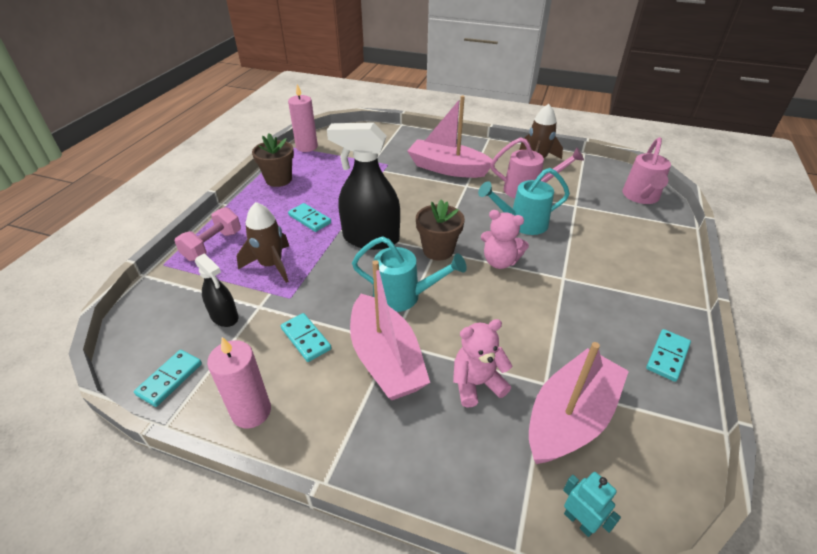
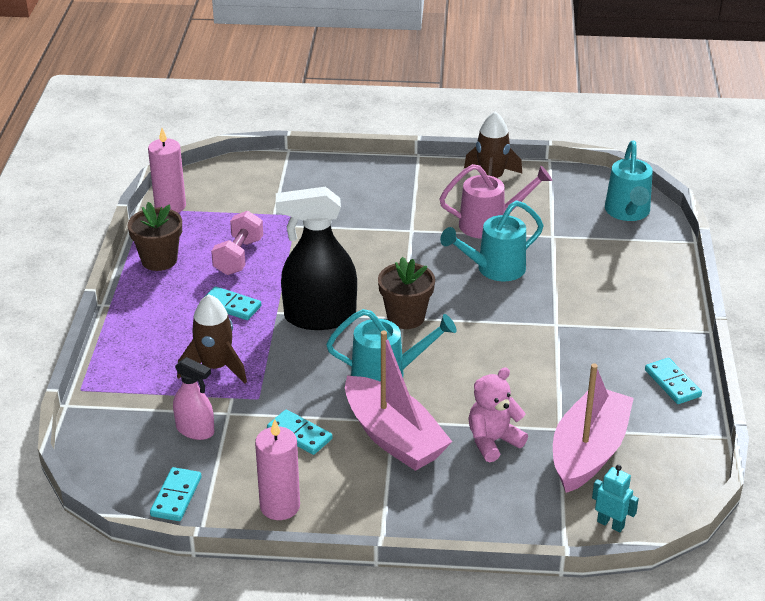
camera: 15 degrees left, 5 degrees down
(213, 245) = (128, 358): pink dumbbell -> pink dumbbell (238, 257)
(224, 316) = (195, 430): black spray bottle -> pink spray bottle
(447, 168) = (378, 209): pink boat -> none
(500, 261) = (481, 318): pink teddy bear -> none
(641, 197) = (628, 212): pink watering can -> turquoise watering can
(667, 356) = (672, 383): turquoise domino -> turquoise domino turned 45 degrees counterclockwise

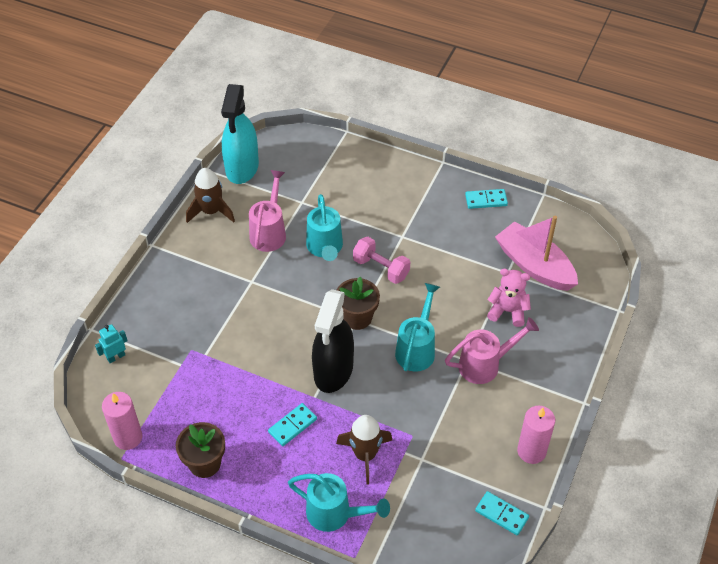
camera: 70 degrees left, 15 degrees up
(195, 430) = (433, 485): pink spray bottle -> none
(238, 257) = (229, 404): pink dumbbell -> pink dumbbell (381, 268)
(299, 434) = (462, 420): turquoise domino -> none
(393, 437) = (484, 365): pink boat -> pink watering can
(493, 441) = (508, 311): pink teddy bear -> pink teddy bear turned 120 degrees clockwise
(571, 182) = (242, 167): none -> turquoise spray bottle
(610, 524) = (600, 278): turquoise robot -> turquoise robot (116, 357)
(628, 212) = (295, 151): turquoise watering can -> turquoise watering can (334, 514)

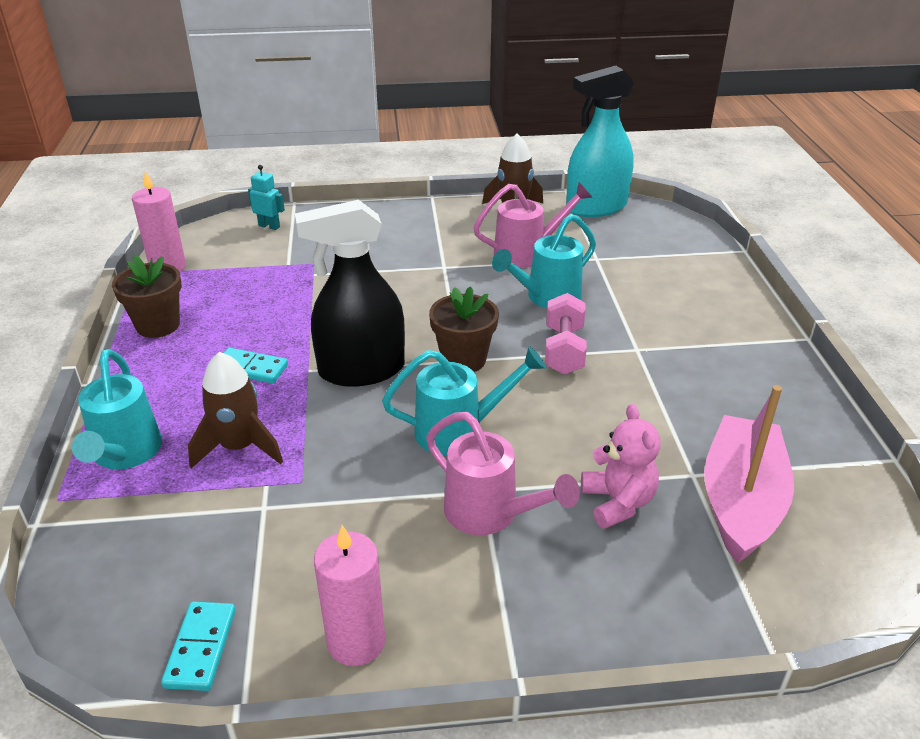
camera: 60 degrees right, 15 degrees down
(486, 200) = (797, 401): turquoise domino -> none

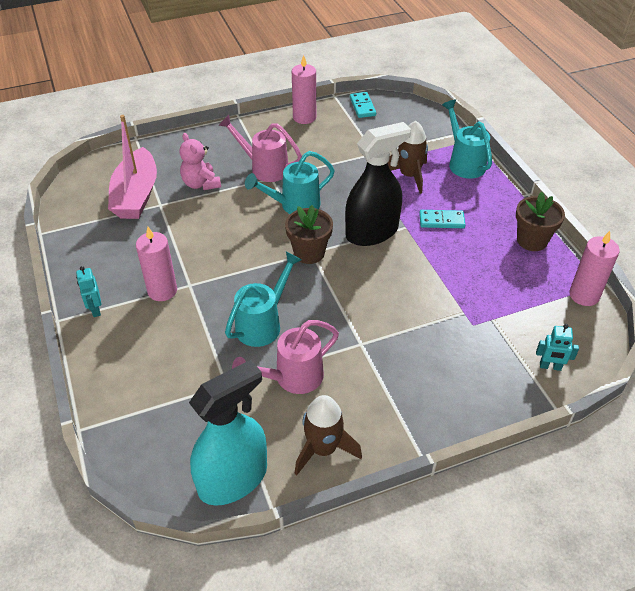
camera: 165 degrees right, 10 degrees up
(564, 350) = (242, 273): pink dumbbell -> none
(674, 348) = (162, 290): none -> pink candle
(760, 341) = (95, 309): none -> turquoise robot

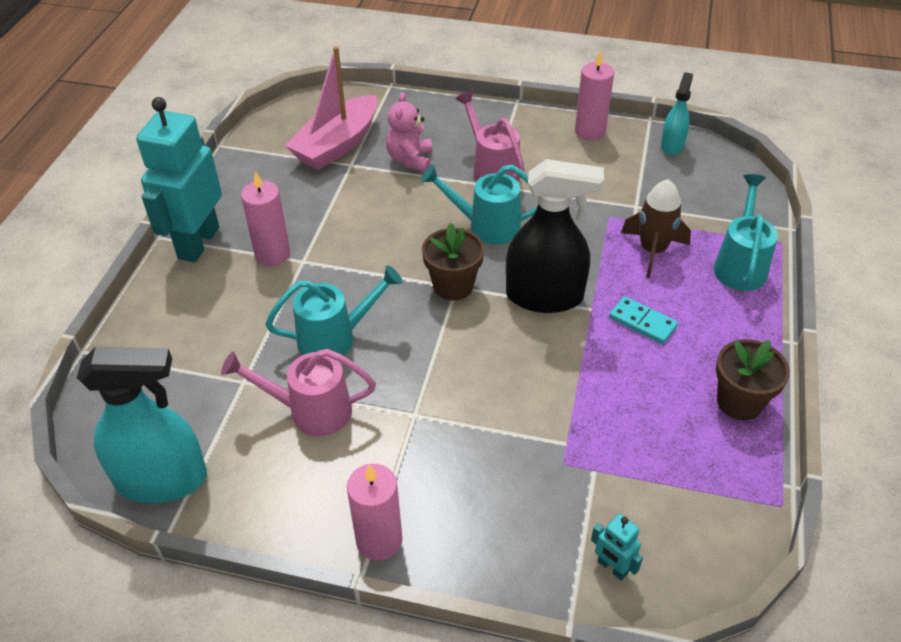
camera: 35 degrees right, 0 degrees up
(95, 309) = (198, 243): turquoise robot -> turquoise robot, size x2.41
(323, 449) = (271, 503): brown rocket -> none
(362, 106) = (672, 145): turquoise domino -> turquoise spray bottle
(584, 295) = (745, 506): pink candle -> pink candle (379, 540)

